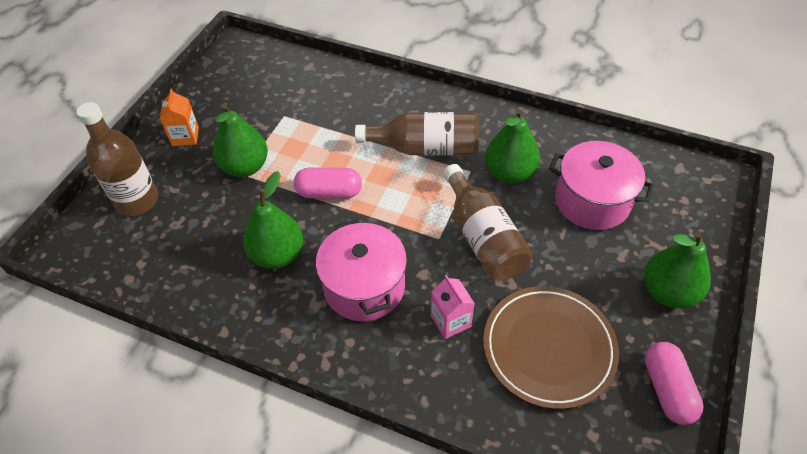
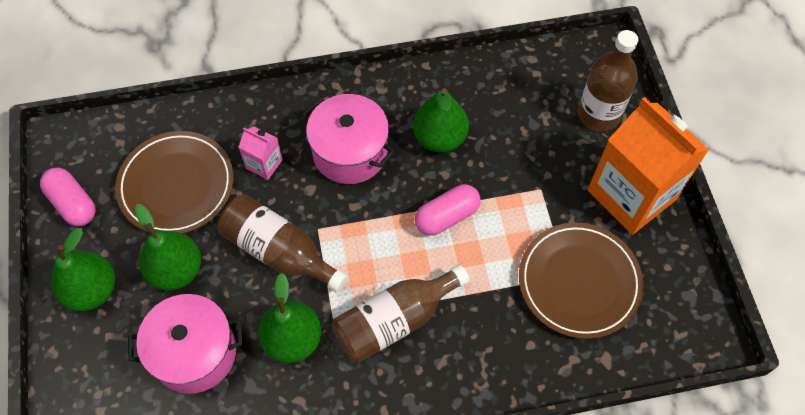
camera: 145 degrees right, 10 degrees up
(185, 136) = (631, 195): orange carton -> orange carton, size x2.32
(245, 167) = (544, 197): green pear -> green pear (176, 270)
(280, 108) = (579, 282): none -> brown plate

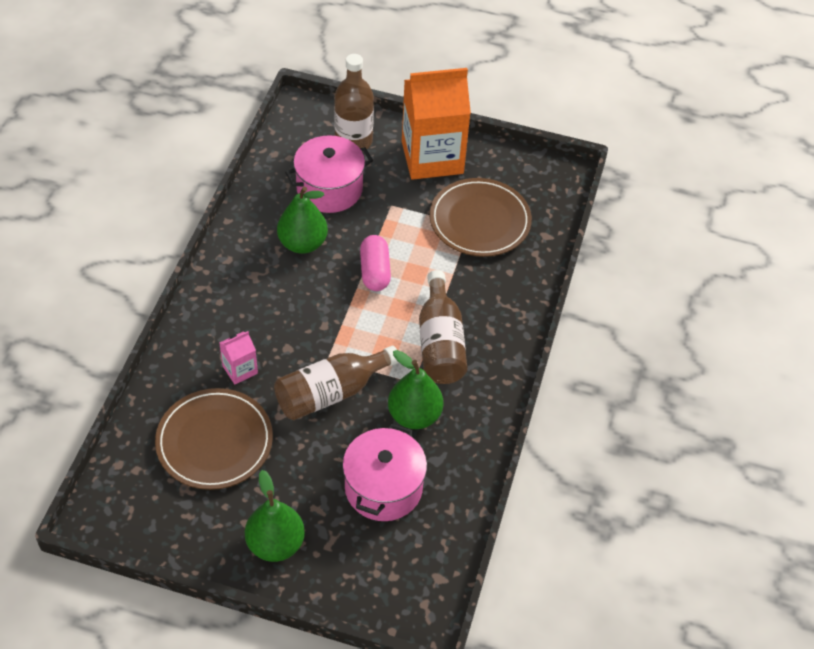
camera: 65 degrees left, 10 degrees down
(73, 203) = (175, 529): pink capsule -> none
(176, 270) = (299, 473): green pear -> none
(350, 152) = (272, 307): pink pot -> pink pot (329, 189)

